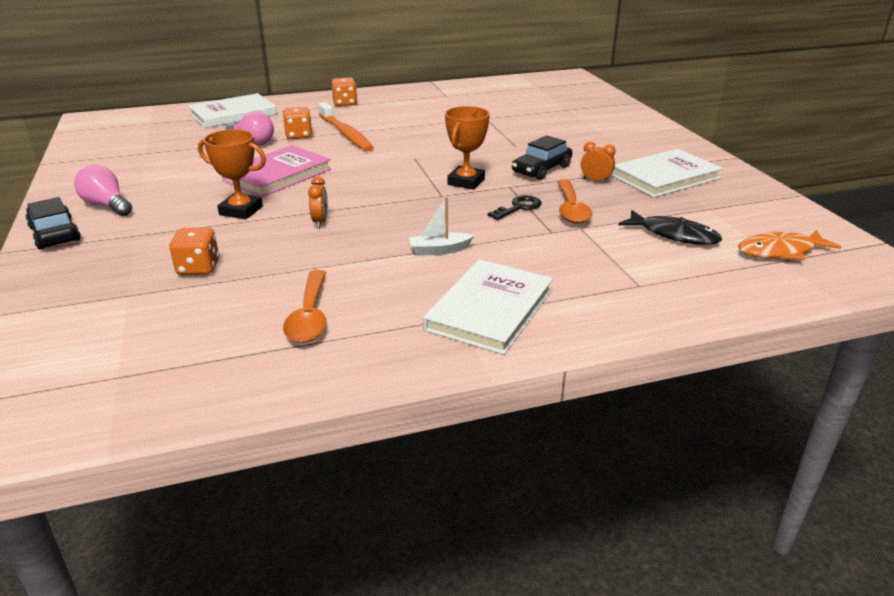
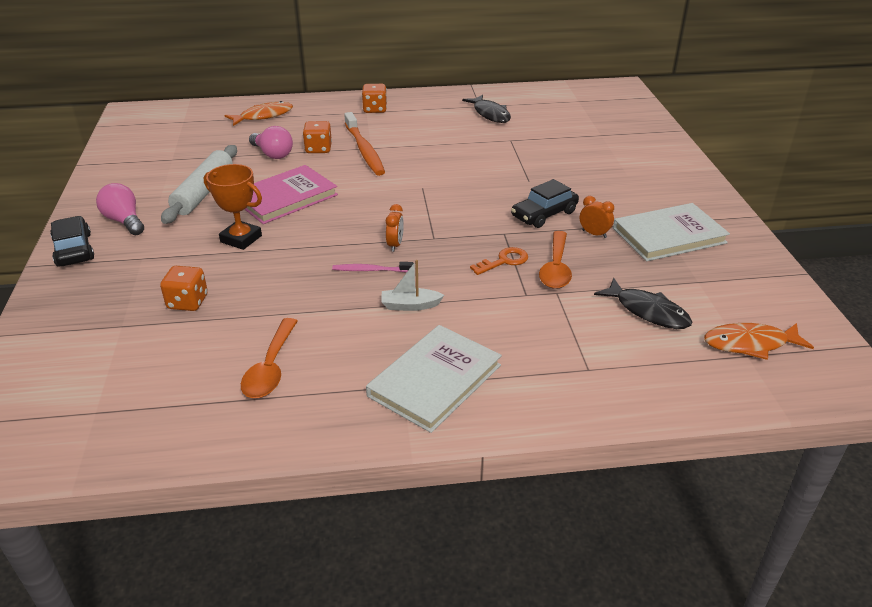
camera: 10 degrees right, 5 degrees up
(188, 176) = (203, 192): none -> white rolling pin
(233, 114) = (263, 116): white book -> orange fish
(320, 222) = (309, 260): orange clock -> orange clock (395, 245)
(388, 225) = (371, 270): none -> pink toothbrush
(458, 101) = (490, 114): none -> black fish
(466, 182) = (463, 223): orange trophy -> none
(518, 208) = (503, 261): black key -> orange key

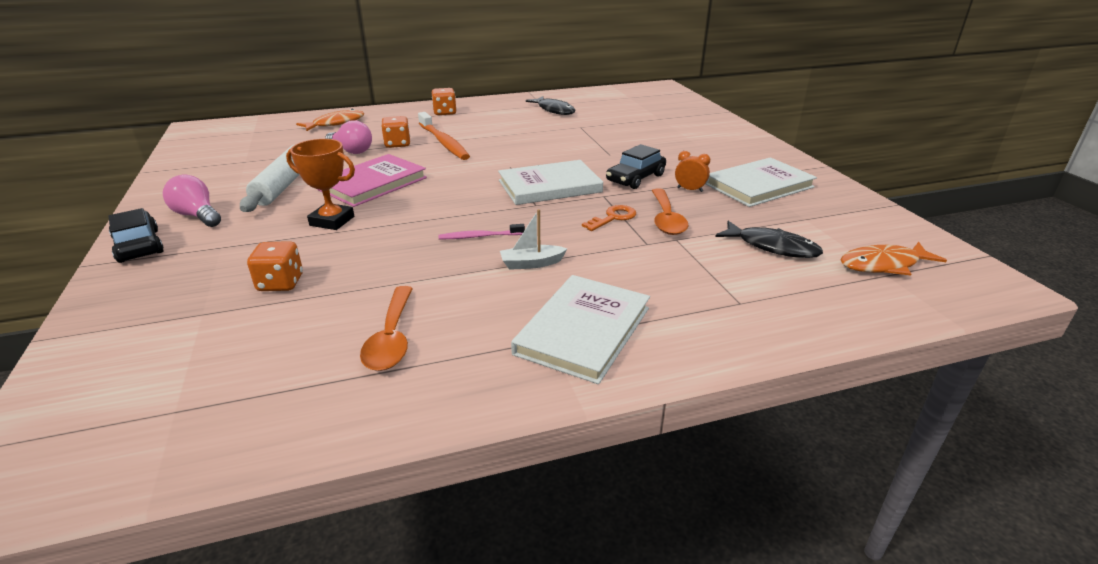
camera: 10 degrees left, 5 degrees down
(395, 245) = (498, 213): orange clock -> none
(454, 217) = (549, 186): none -> white book

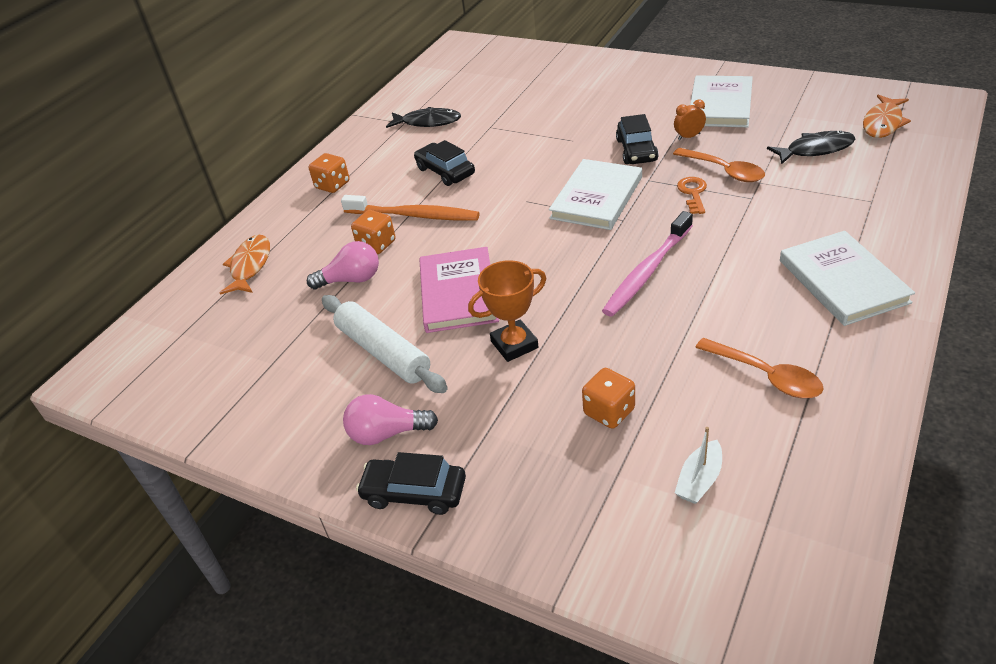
camera: 40 degrees left, 10 degrees up
(480, 236) = (647, 271): pink toothbrush -> pink toothbrush, size x1.88
(506, 133) = (445, 171): none -> black car
(531, 263) = (723, 264): white boat -> white boat (699, 480)

